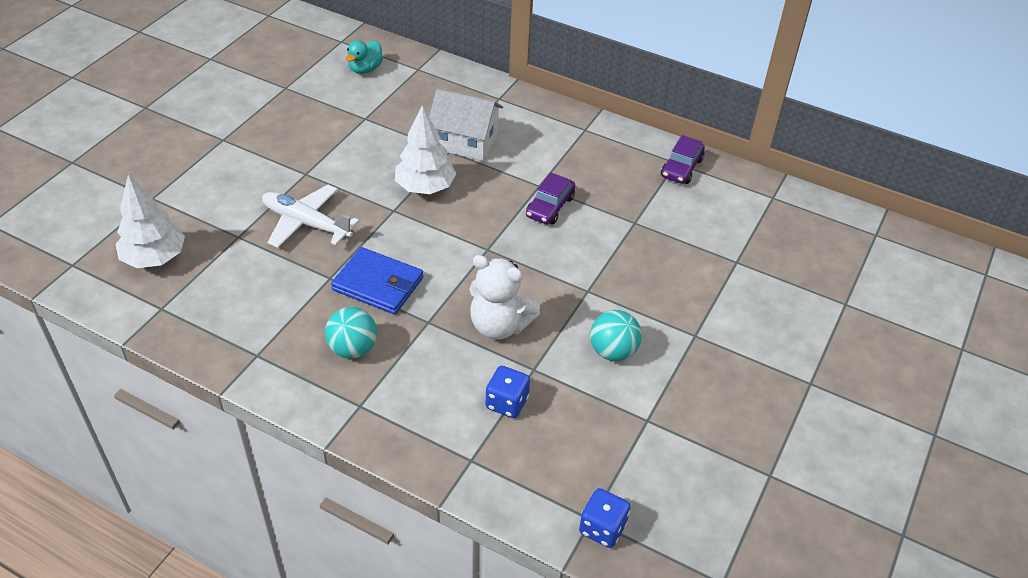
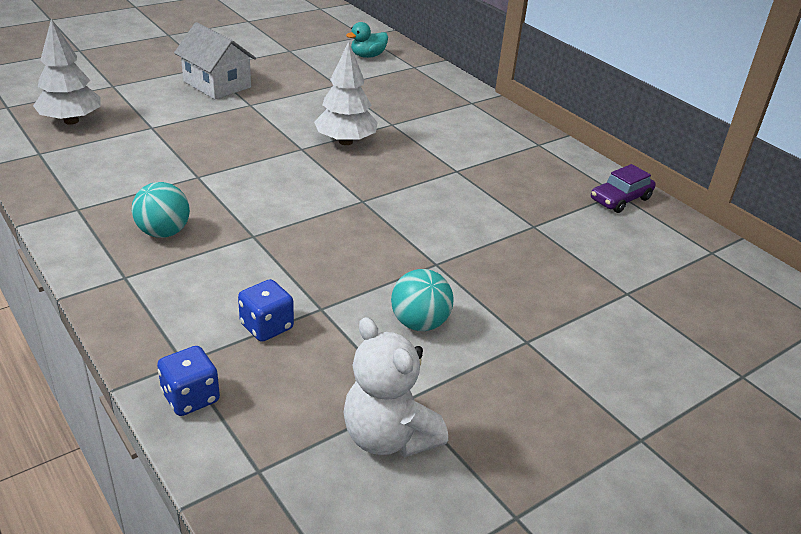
camera: 25 degrees right, 10 degrees down
(306, 223) = (216, 135): white plane -> none
(378, 284) = (235, 194): blue wallet -> none
(465, 141) = (413, 122): white house -> white house (217, 84)
(499, 326) = (319, 261): white teddy bear -> white teddy bear (388, 437)
(550, 207) = (453, 188): purple car -> none
(602, 528) = (262, 485): blue dice -> blue dice (190, 397)

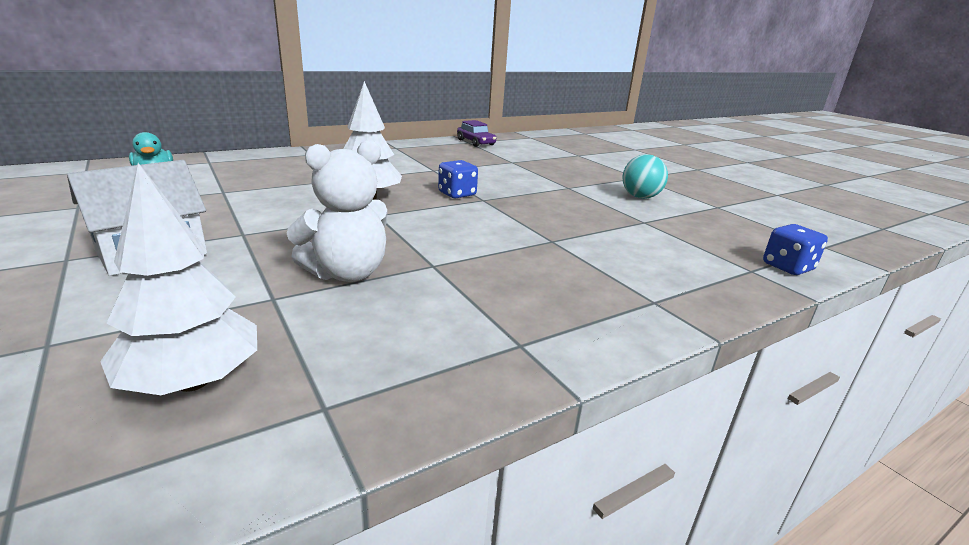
camera: 85 degrees left, 10 degrees down
(163, 232) = (561, 282): turquoise ball -> none
(267, 326) = (681, 239): blue dice -> blue dice (457, 194)
(388, 437) = (754, 213): white teddy bear -> white teddy bear (347, 273)

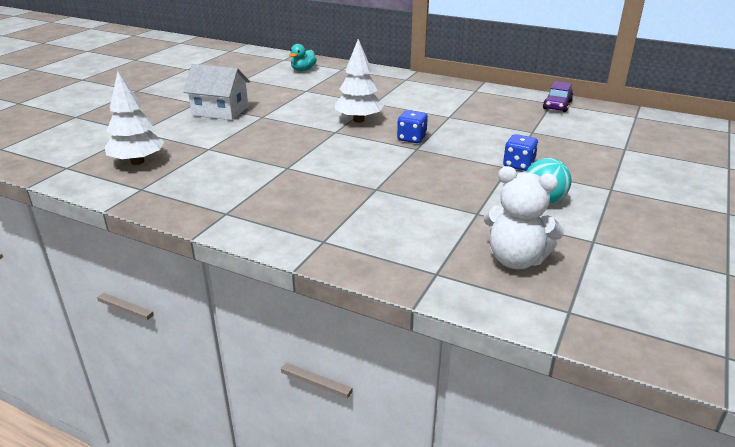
camera: 60 degrees right, 5 degrees up
(347, 273) = (250, 152): white teddy bear -> white teddy bear (516, 260)
(787, 267) = (471, 291): blue dice -> blue dice (518, 165)

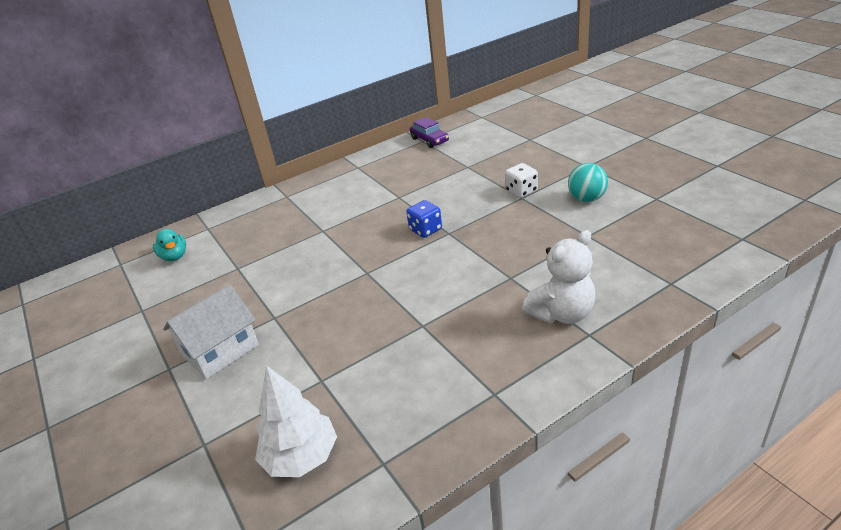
camera: 55 degrees left, 5 degrees up
(358, 120) = (354, 250): white tree -> none
(516, 260) = (667, 239): white teddy bear -> white teddy bear (562, 313)
(518, 165) = (521, 191): blue dice -> white dice

